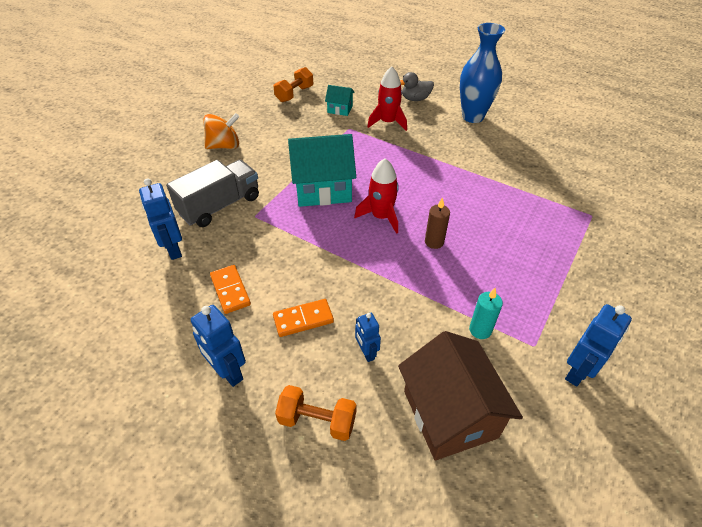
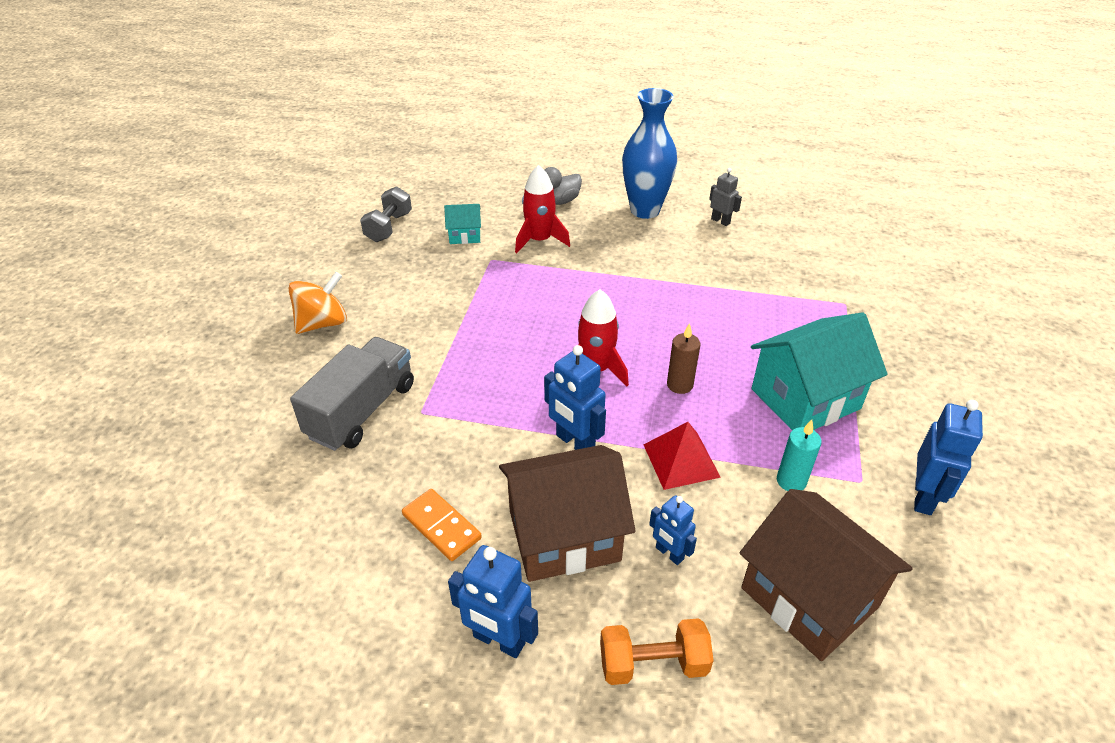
camera: 20 degrees left, 5 degrees down
(173, 249) = (324, 492): blue robot -> blue robot (575, 442)
(294, 94) = (389, 227): orange dumbbell -> grey dumbbell
(303, 319) = (564, 535): orange domino -> brown house
(323, 188) = (498, 350): turquoise house -> turquoise house (805, 399)
(408, 293) = (681, 460): none -> red pyramid
(525, 135) = (720, 221): none -> grey robot

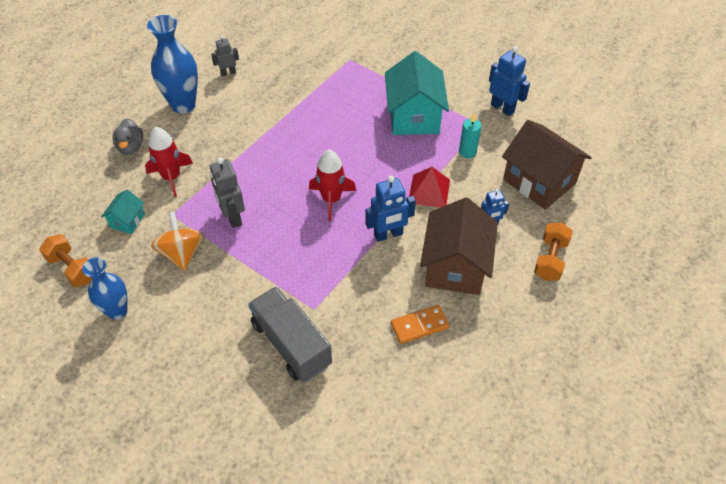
camera: 65 degrees left, 10 degrees up
(323, 323) = (172, 347): orange spinning top -> orange spinning top (182, 253)
(352, 272) = (117, 311): none -> blue vase
(389, 227) = (72, 268): grey dumbbell -> orange dumbbell
(498, 640) = (510, 322): blue robot -> none
(515, 301) = (232, 217): none -> grey robot
(679, 385) = (370, 165): brown candle -> none
(809, 597) = (539, 181): brown house -> brown house turned 60 degrees clockwise

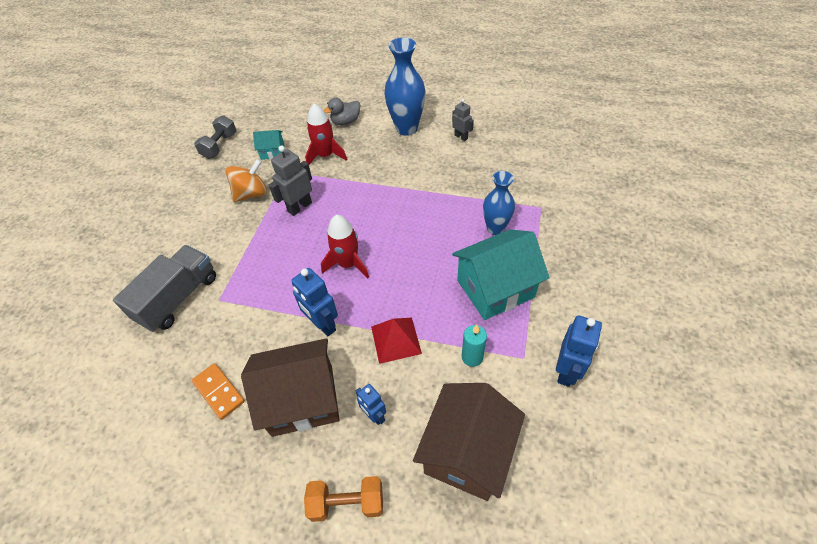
camera: 70 degrees right, 0 degrees up
(72, 268) = (219, 146): orange dumbbell -> grey dumbbell
(117, 311) = (188, 184): blue vase -> blue vase (495, 228)

